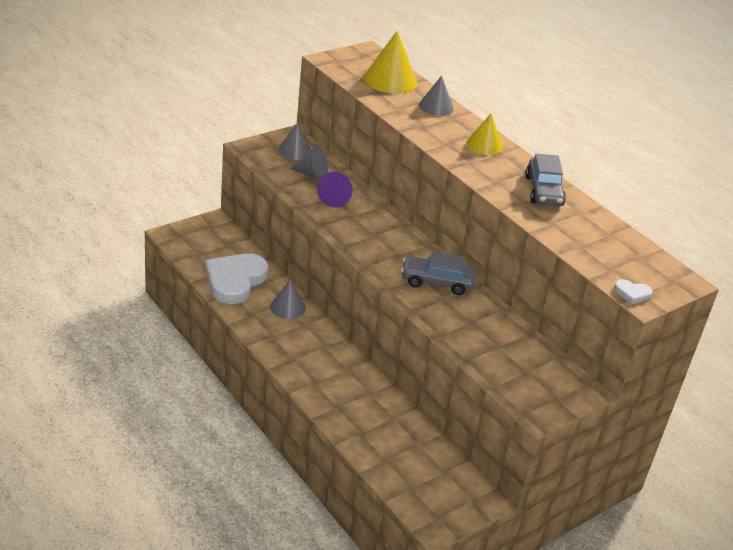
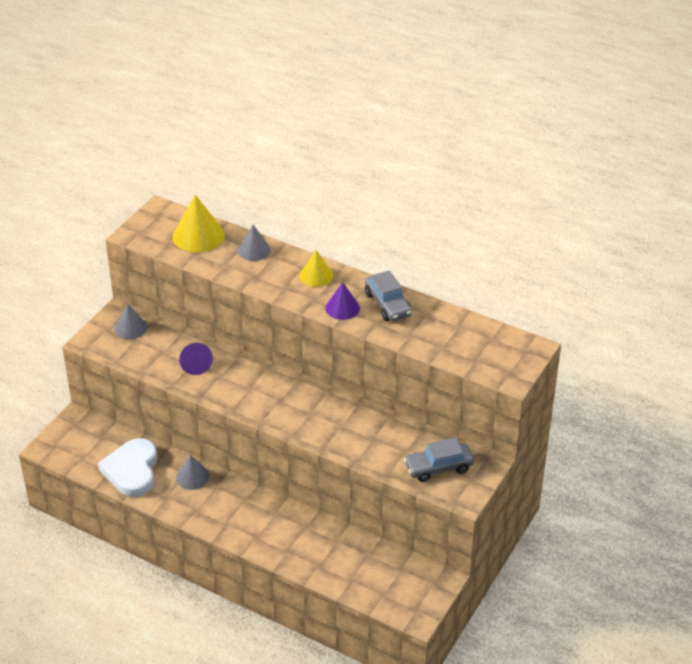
camera: 20 degrees left, 5 degrees up
(312, 174) = (161, 347): grey cone -> none
(436, 282) = (326, 413): grey car -> grey car (438, 467)
(493, 178) = (342, 308): none -> purple cone
(632, 293) = (502, 376): white heart -> none

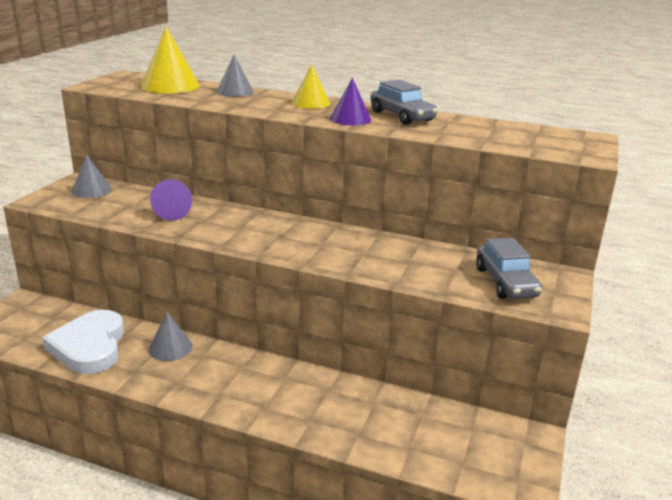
camera: 10 degrees left, 15 degrees down
(438, 467) = (505, 282): grey car -> grey car turned 75 degrees counterclockwise

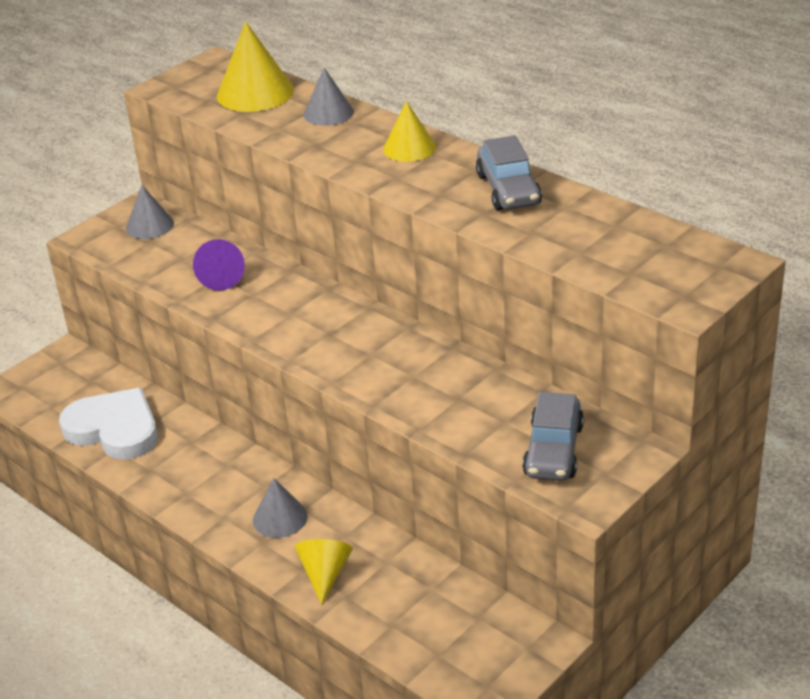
camera: 25 degrees right, 10 degrees up
(89, 346) = (114, 429): white heart -> white heart turned 105 degrees clockwise
(170, 347) = (198, 446): grey cone -> grey cone (280, 518)
(330, 421) = (325, 574): none -> yellow cone
(350, 119) = (435, 190): purple cone -> none

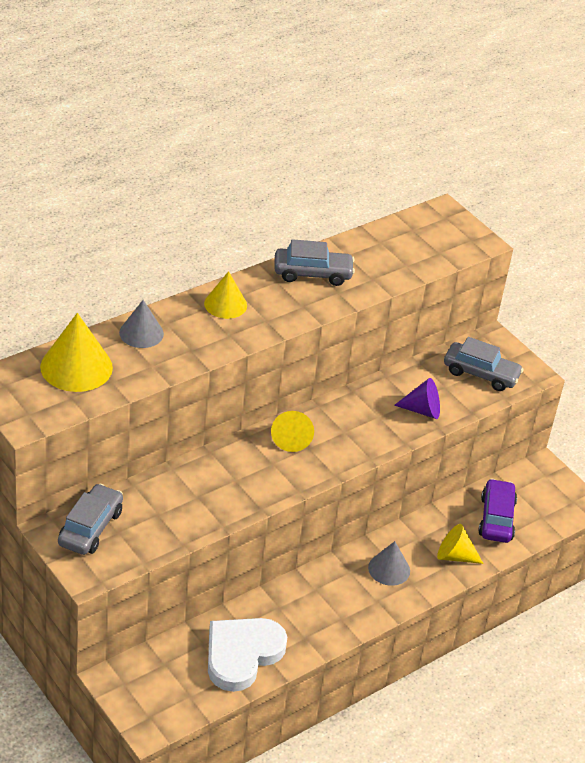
camera: 85 degrees left, 5 degrees up
(149, 225) = (90, 528): grey cone -> grey car
(222, 278) = (202, 494): purple cone -> purple cone (422, 410)
(338, 318) = (291, 439): none -> yellow cone
(412, 605) = (496, 518): none -> purple car

